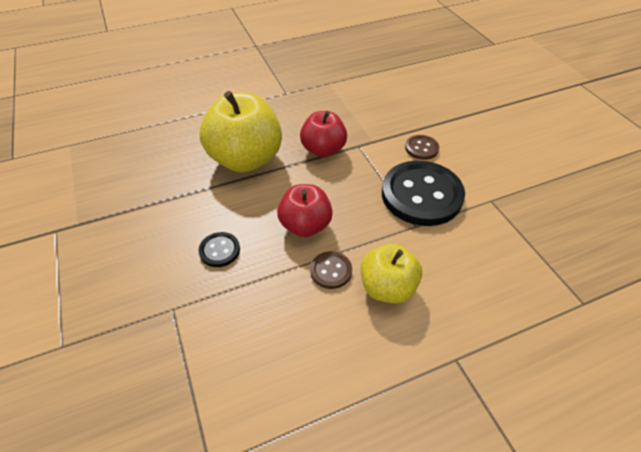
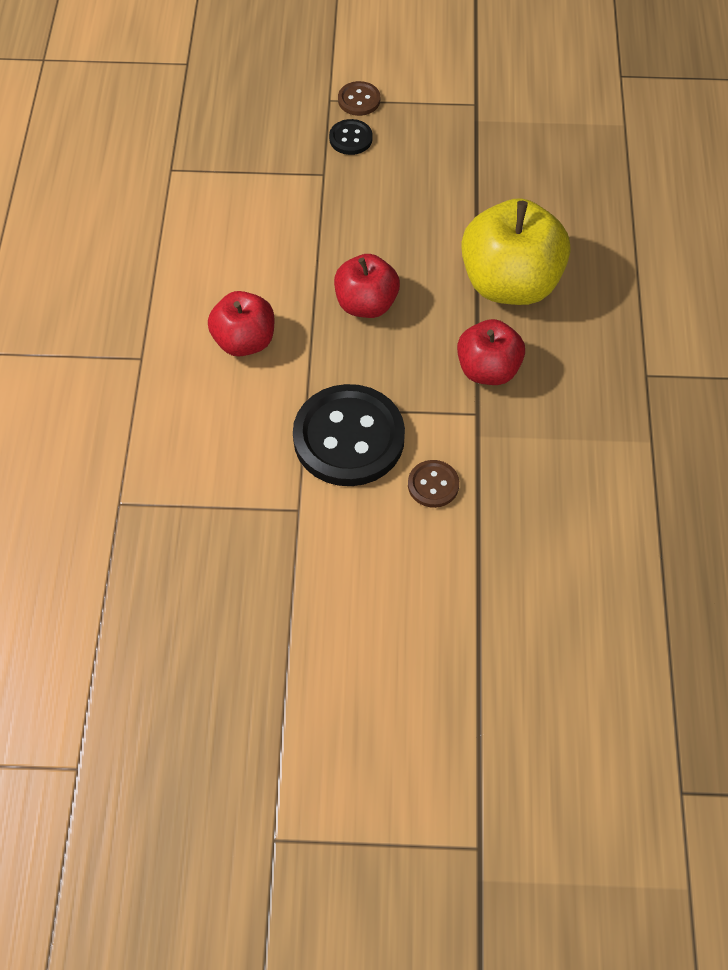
camera: 115 degrees right, 10 degrees up
(219, 250) = (373, 222): black button -> black button (350, 138)
(331, 271) = (293, 303): brown button -> brown button (359, 100)
(387, 288) = (244, 341): yellow apple -> red apple

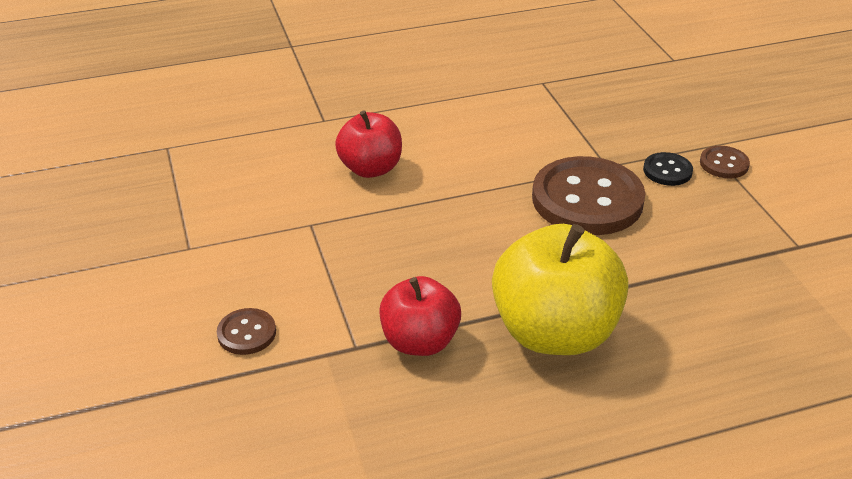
camera: 70 degrees right, 20 degrees down
(348, 438) = (285, 259): black button -> none
(363, 204) = (587, 199): none -> brown button
(366, 304) = (458, 231): red apple -> none

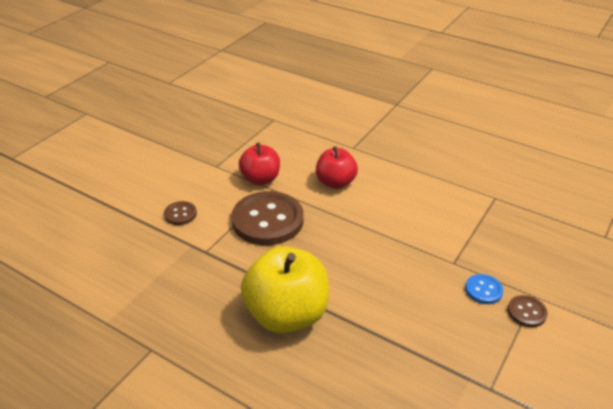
camera: 50 degrees right, 0 degrees up
(419, 341) = (229, 270): red apple -> red apple (260, 179)
(587, 199) = (411, 270): brown button -> brown button (267, 220)
(667, 171) = (483, 290): black button -> blue button

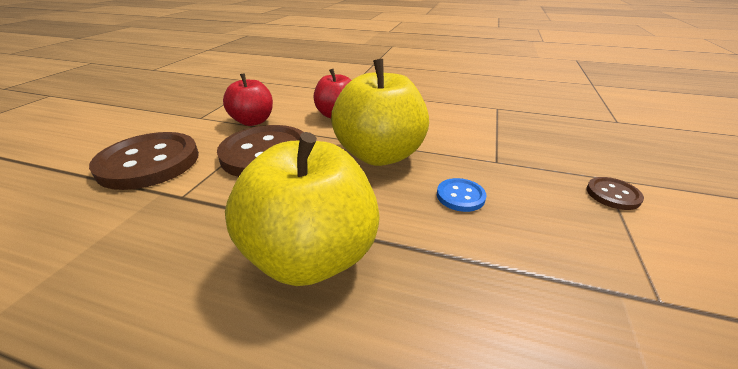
camera: 15 degrees left, 5 degrees down
(180, 214) = (149, 162): brown button -> brown button, size x2.22
(358, 238) = (379, 155): none -> yellow apple
(483, 290) = (548, 181): blue button -> blue button (460, 196)

